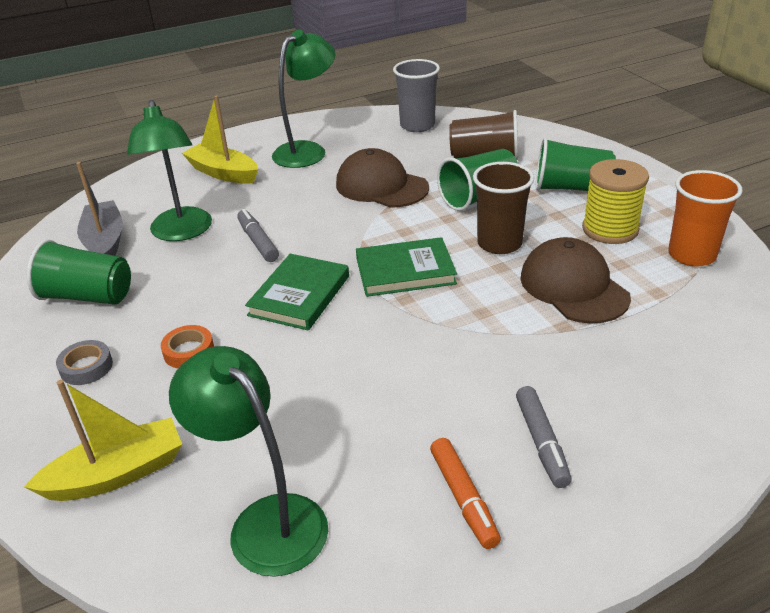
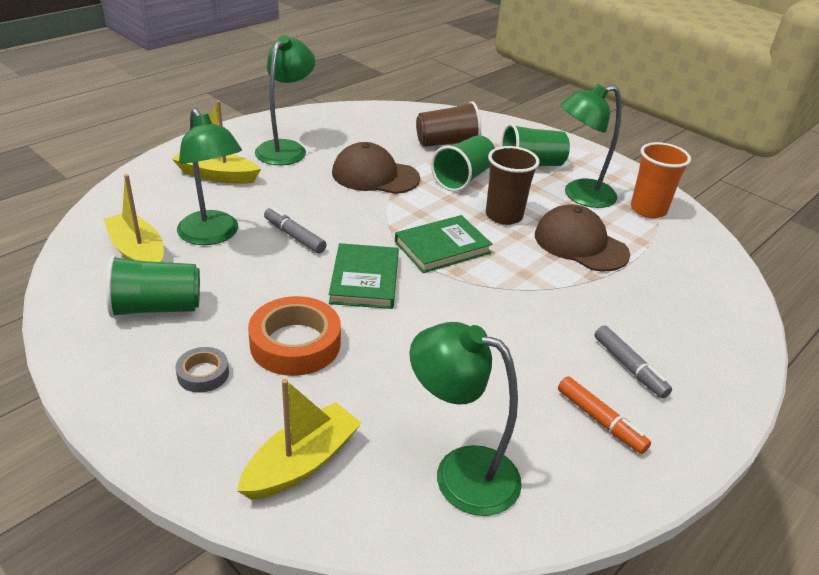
camera: 25 degrees left, 0 degrees up
(105, 242) = (138, 253): grey boat -> yellow boat
(189, 351) = (295, 343): orange tape -> orange tape, size x1.89
(417, 125) = (372, 119): grey cup -> none
(610, 229) = (579, 195): yellow spool -> green lamp

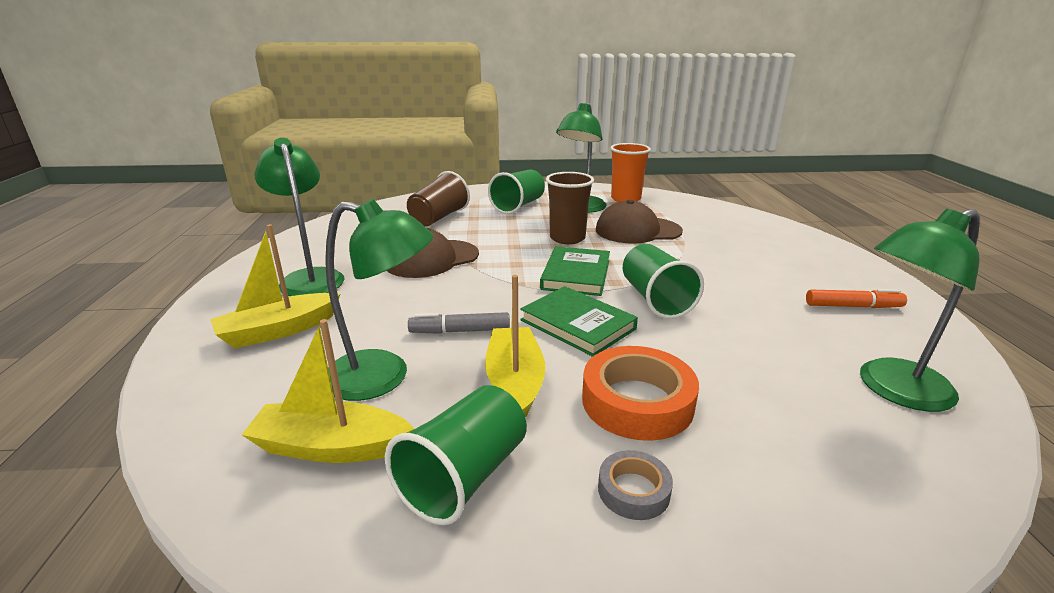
camera: 45 degrees left, 10 degrees down
(301, 463) = (841, 478): yellow boat -> yellow boat (515, 383)
(463, 178) = (496, 231): green cup -> green cup (655, 300)
(629, 367) = (796, 273): grey marker -> none

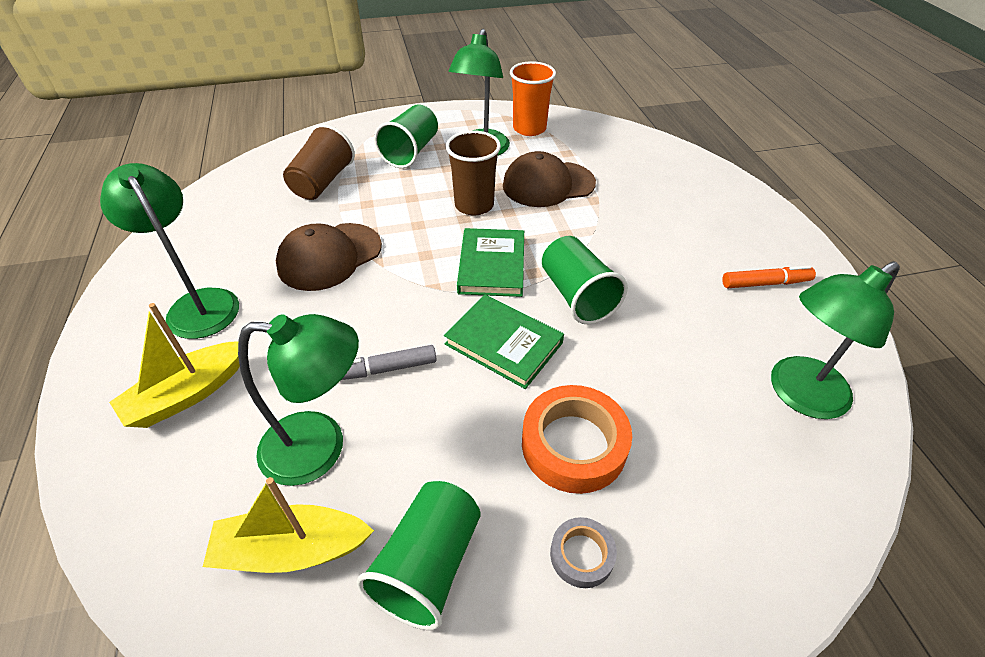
camera: 10 degrees left, 20 degrees up
(515, 383) = (454, 436): yellow boat -> none

